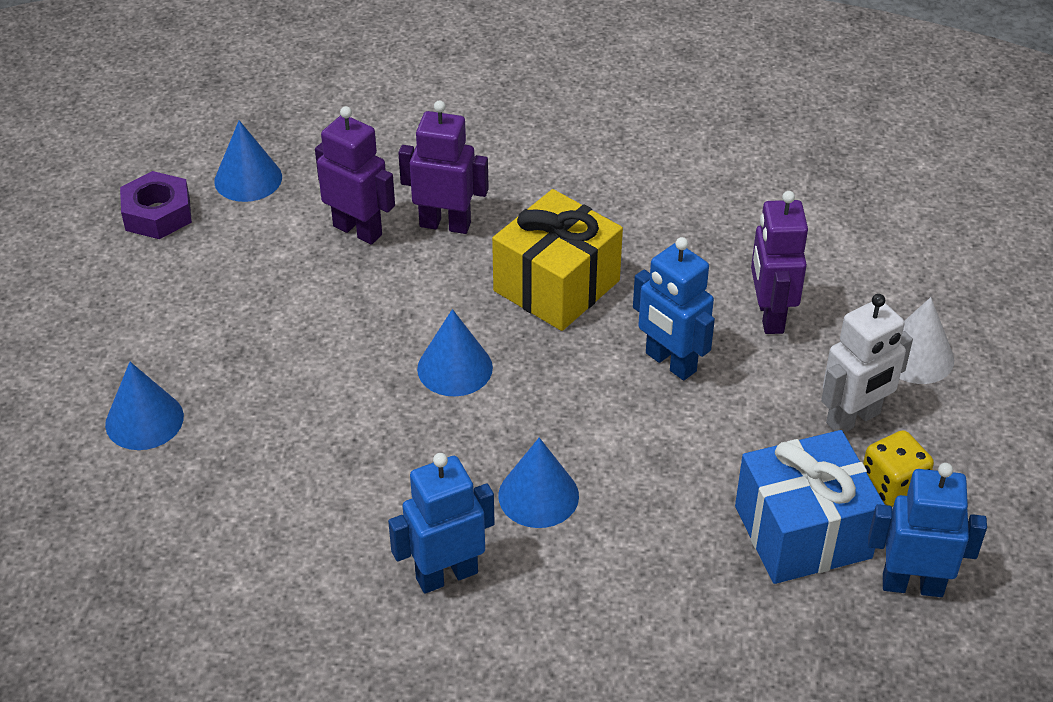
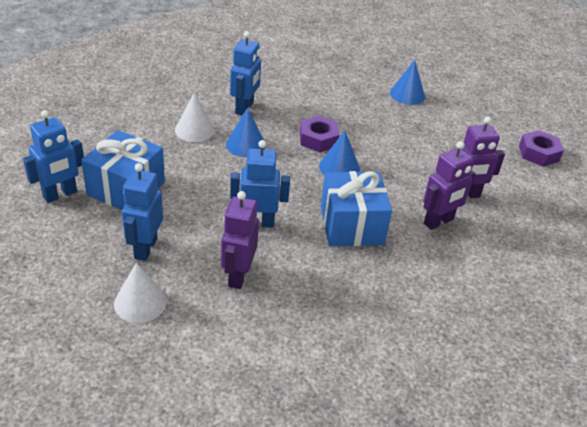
camera: 130 degrees right, 5 degrees down
(248, 179) = (541, 188): blue cone -> none
(415, 432) = (318, 139): none -> purple nut
(556, 286) = (351, 225): yellow gift -> blue gift
(586, 582) = (194, 130): none -> white cone
(769, 316) = (238, 275): purple robot -> purple robot turned 120 degrees counterclockwise
(853, 419) = (145, 248): white robot -> blue robot
(892, 485) = (100, 229): yellow dice -> none

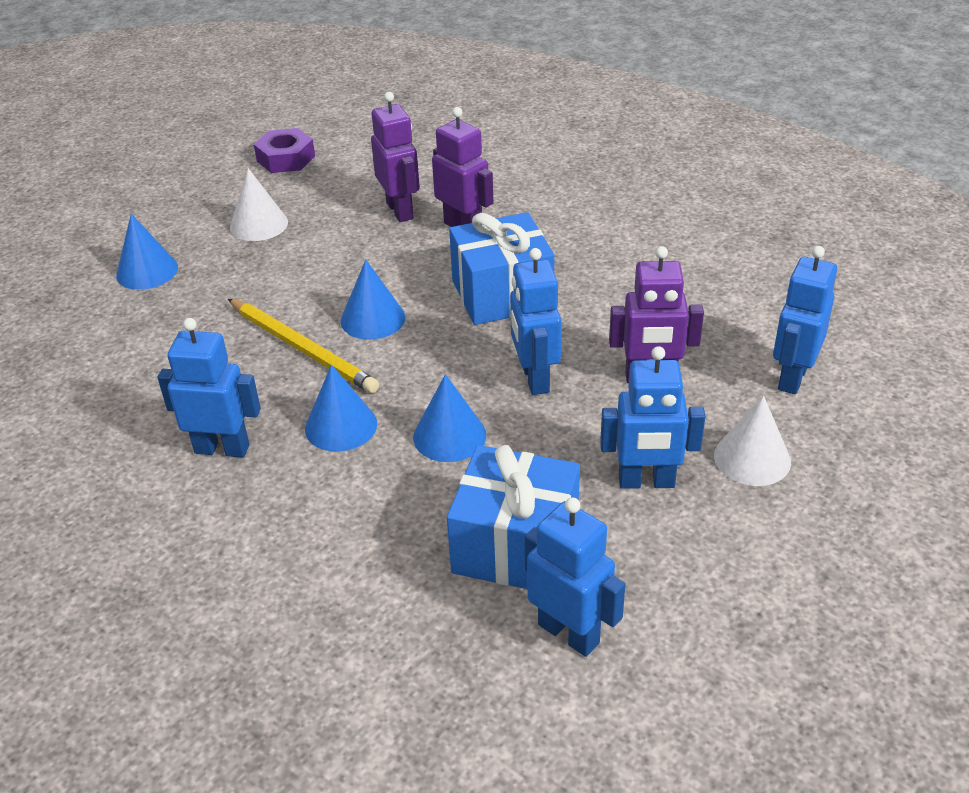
camera: 95 degrees left, 0 degrees up
(194, 130) = (311, 500): white cone -> white cone (259, 224)
(209, 353) = (792, 377): none -> blue robot
(221, 180) = (449, 436): none -> blue cone
(318, 139) = (302, 348): purple nut -> yellow pencil

